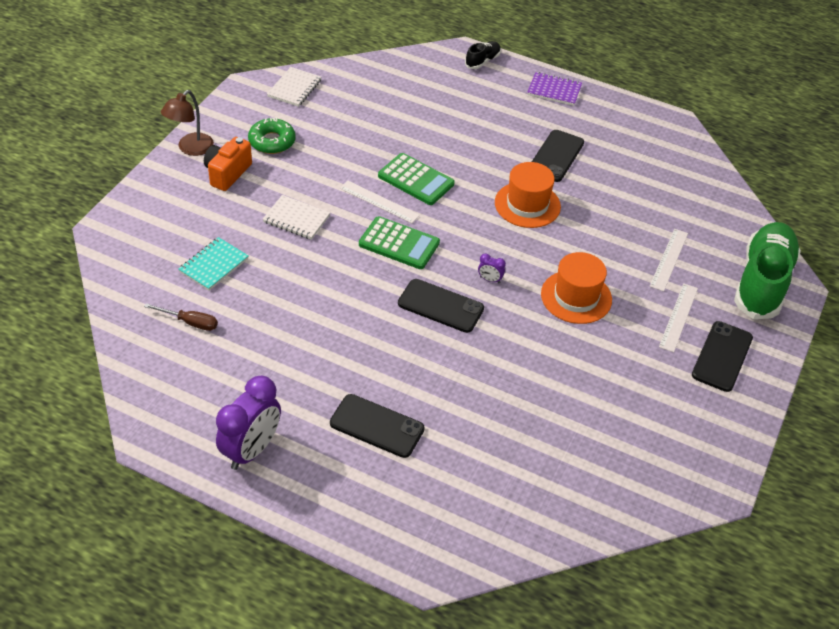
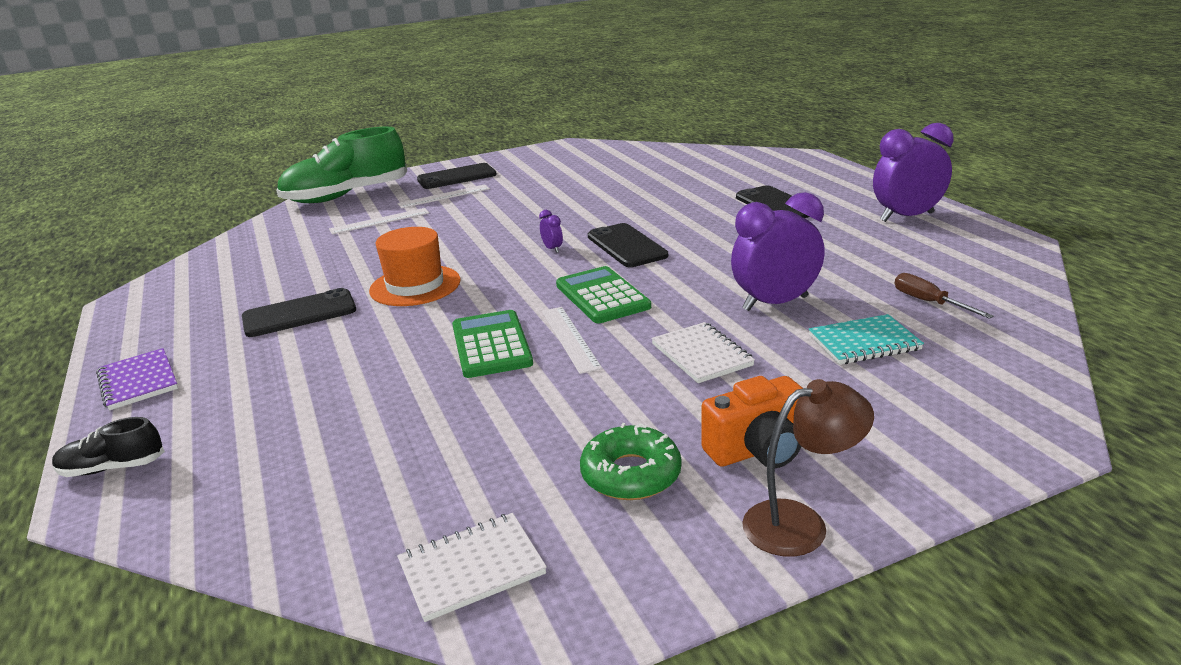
camera: 135 degrees left, 20 degrees down
(286, 281) = (775, 303): none -> purple clock
(576, 297) = (497, 222): orange hat -> none

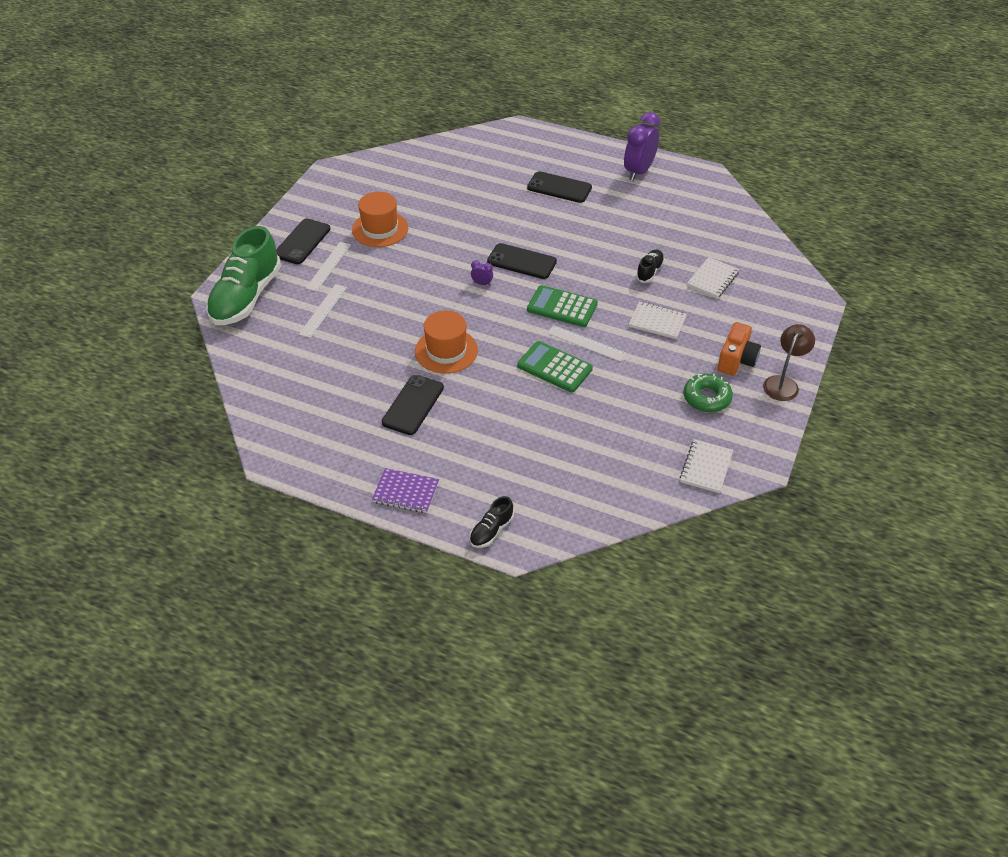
camera: 45 degrees left, 20 degrees up
(535, 186) = (380, 229): none -> orange hat
(775, 303) = (649, 271): purple clock -> black shoe
(864, 343) = (712, 279): turquoise notebook -> white notebook
(929, 302) = (712, 238): brown screwdriver -> none

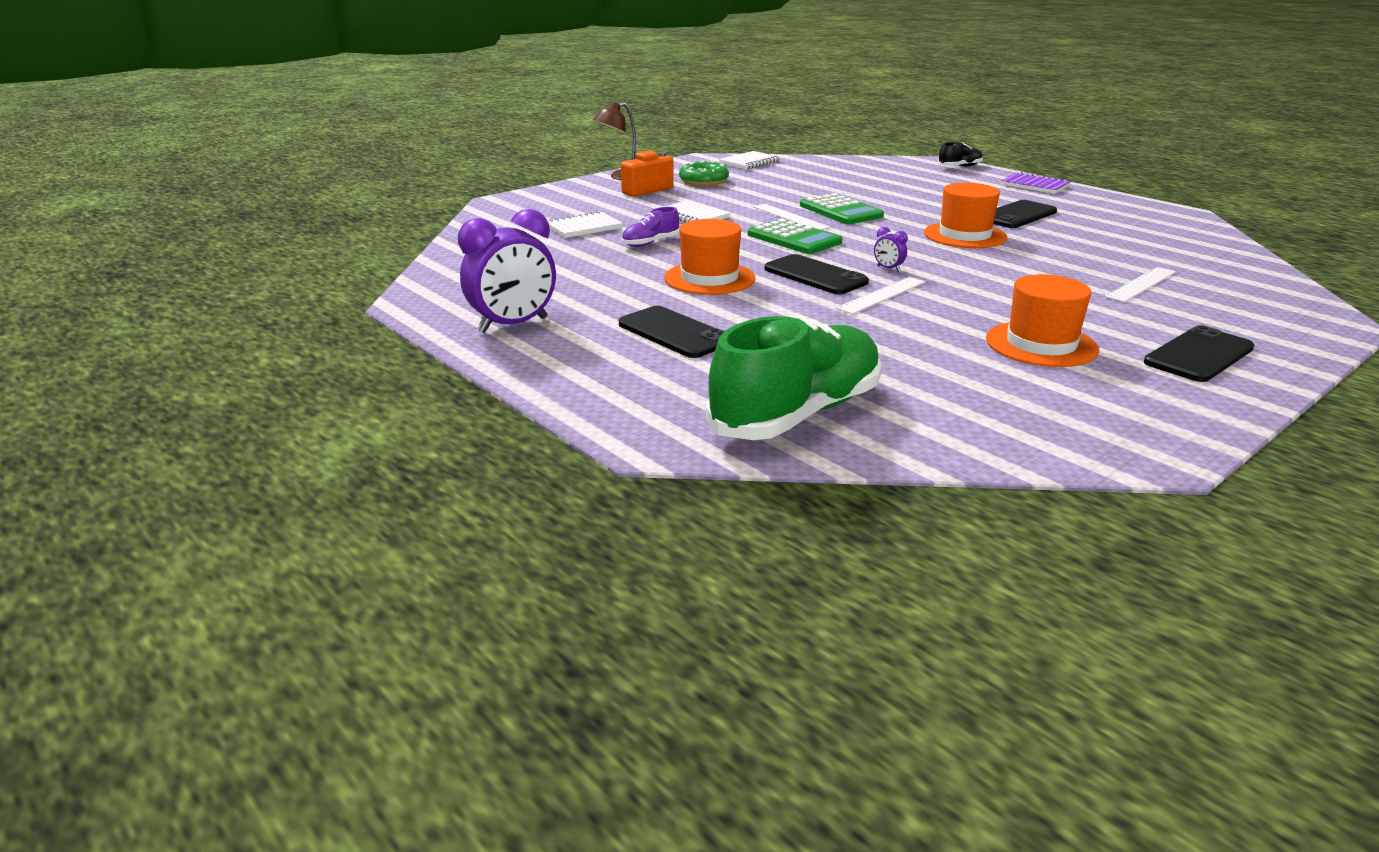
camera: 155 degrees left, 20 degrees down
(246, 297) = (1281, 314): green shoe -> green shoe (797, 414)
(328, 266) = (1139, 320): white ruler -> white ruler (881, 295)
(580, 240) = (709, 278): none -> orange hat
(649, 271) = (650, 243): black shoe -> purple shoe

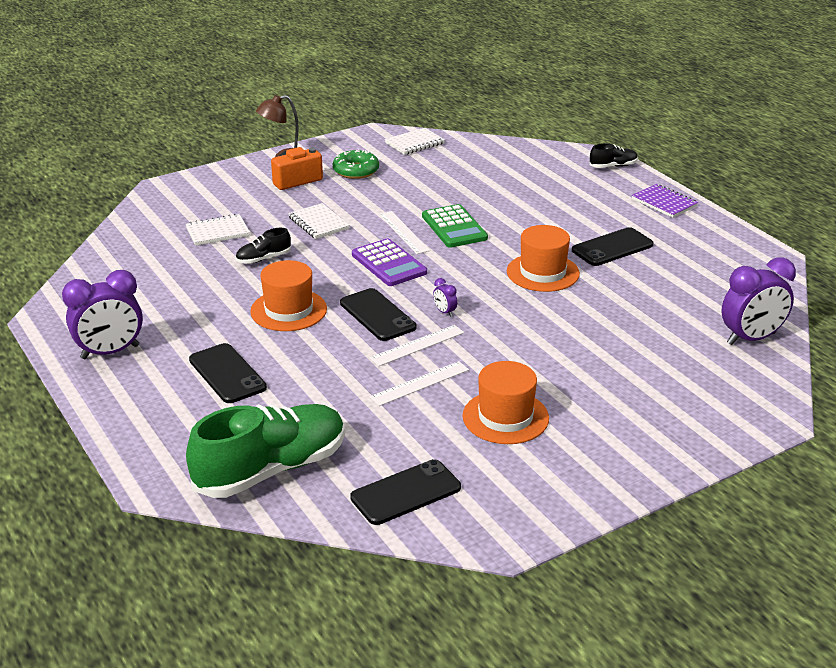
camera: 10 degrees right, 5 degrees up
(650, 243) = (263, 258): purple shoe -> black shoe
(794, 239) = (389, 264): green calculator -> purple calculator
(1141, 284) = (648, 353): white ruler -> white ruler (419, 383)
(1198, 355) = (623, 443): black phone -> black phone (405, 492)
(1233, 267) = (751, 338): none -> purple clock

